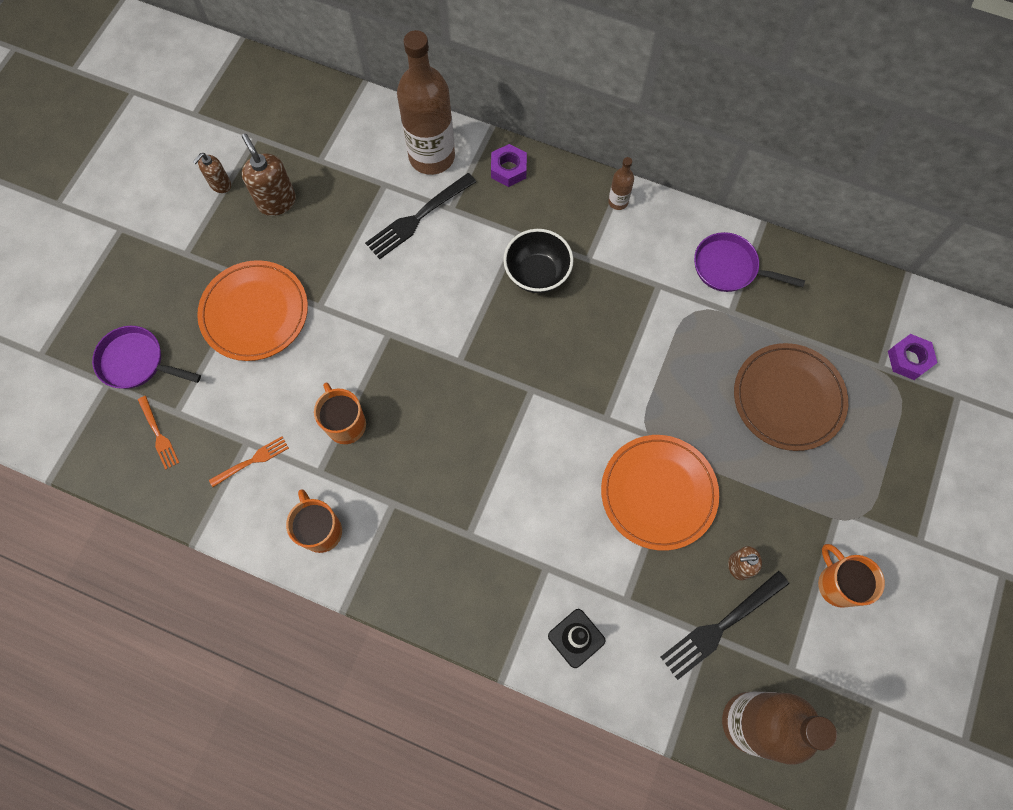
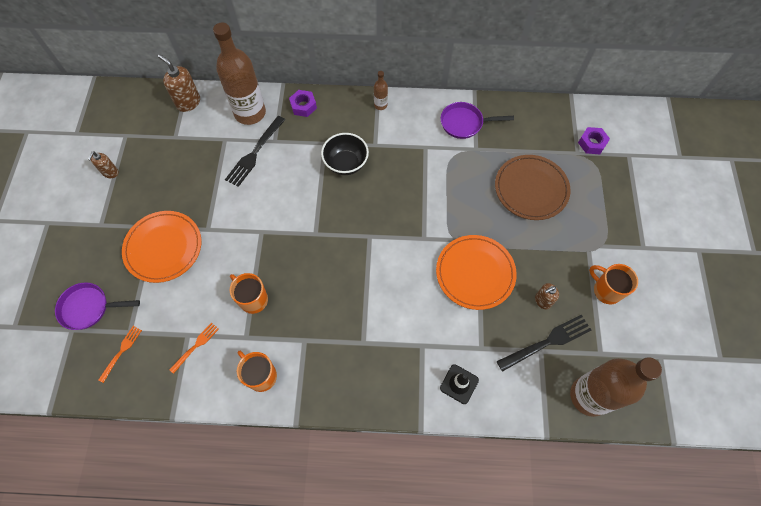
camera: 20 degrees left, 5 degrees down
(158, 434) = (121, 351): orange fork -> orange fork turned 105 degrees counterclockwise
(277, 201) = (154, 172): brown soap dispenser -> brown soap dispenser (188, 102)
(721, 626) = (547, 342): black fork -> black fork turned 150 degrees counterclockwise

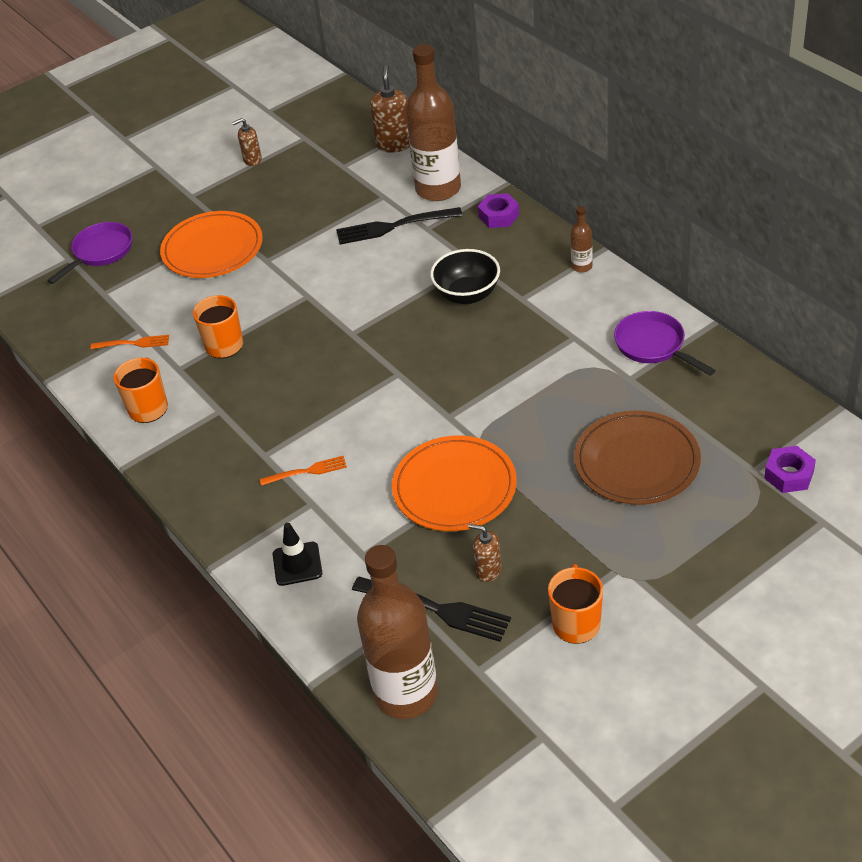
camera: 55 degrees right, 20 degrees down
(89, 308) = (100, 252): purple pan -> purple pan turned 75 degrees clockwise
(121, 351) = (79, 303): orange fork -> orange fork (307, 471)

